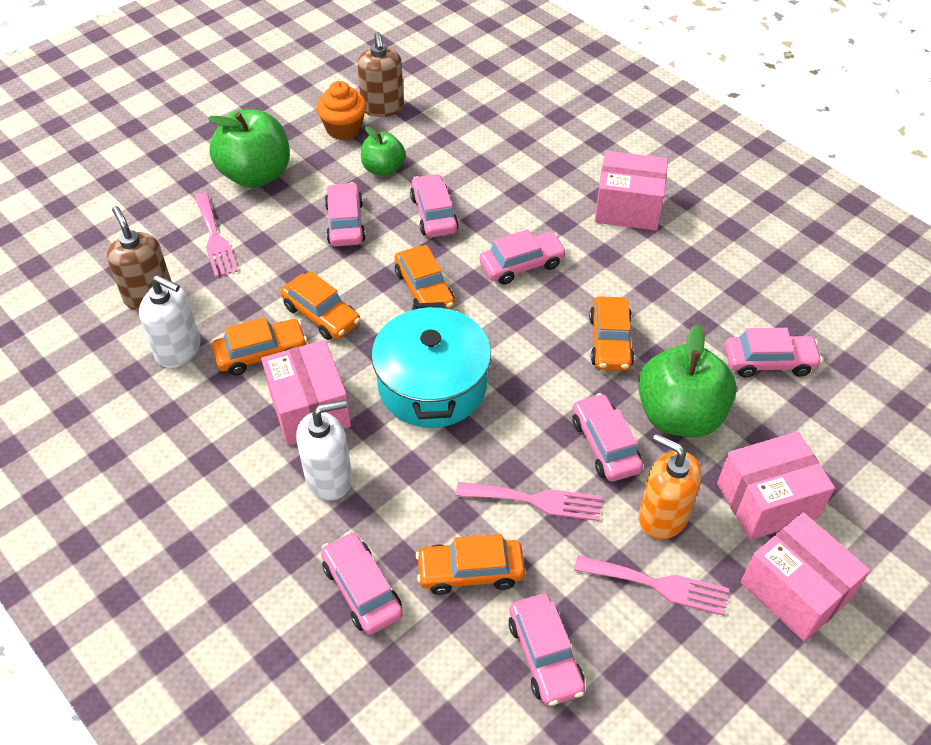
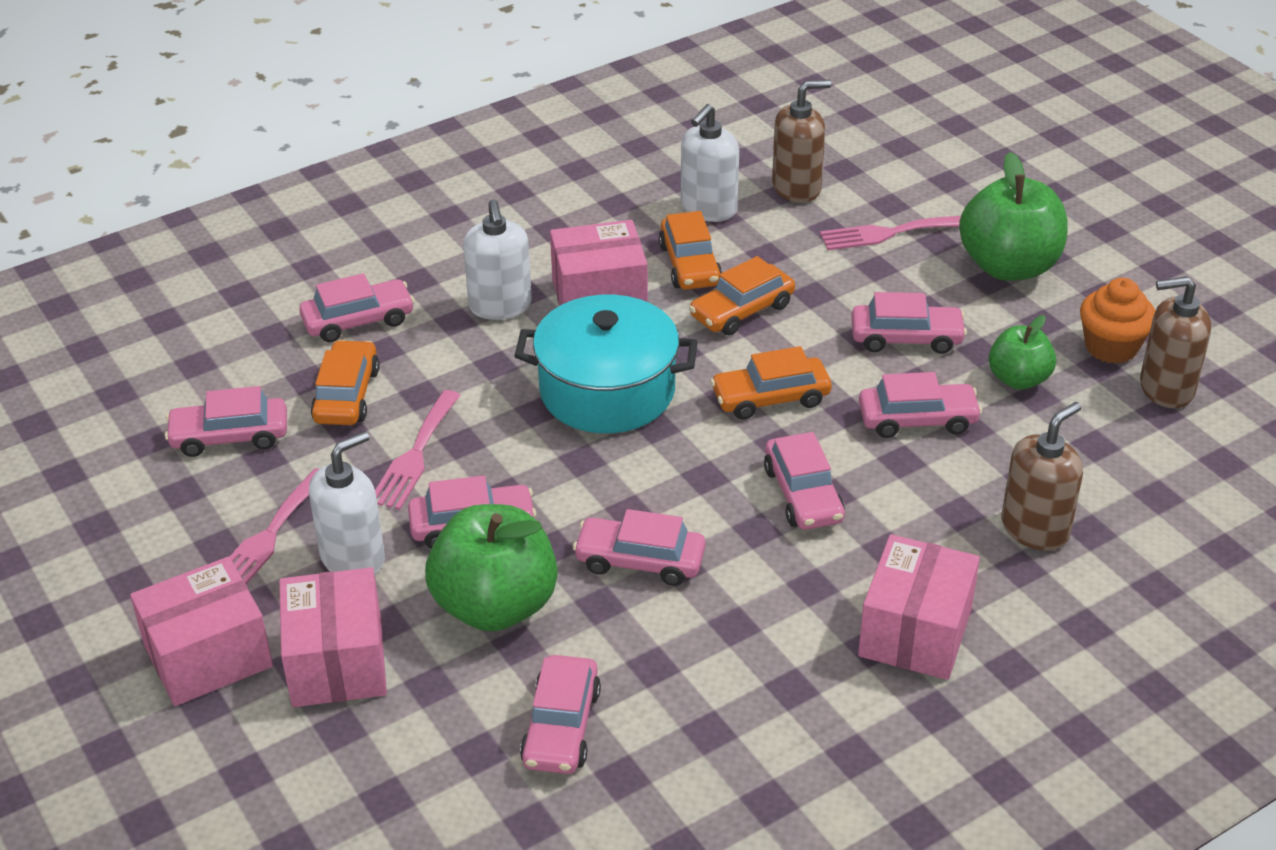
camera: 100 degrees right, 10 degrees down
(525, 161) = (1035, 529): none -> brown soap dispenser
(610, 342) = (640, 561): orange car -> pink car
(662, 516) = (353, 558): orange soap dispenser -> white soap dispenser

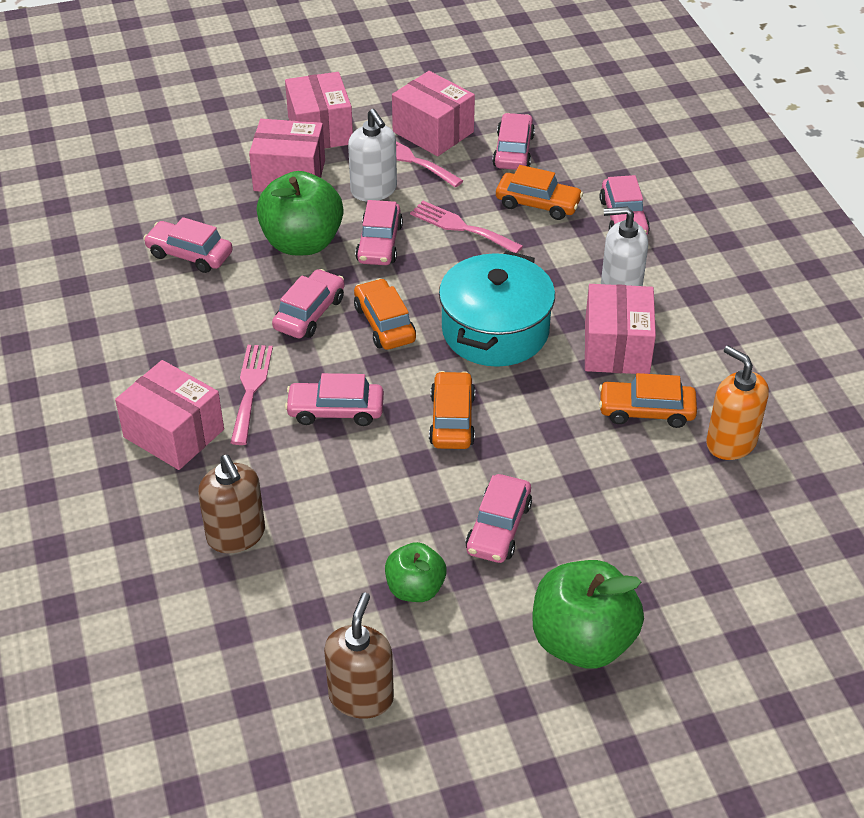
camera: 105 degrees right, 5 degrees up
(194, 526) = (433, 132): none -> pink box
(708, 209) = (730, 442): white soap dispenser -> orange soap dispenser
(742, 311) = (571, 429): orange car -> orange car (384, 323)
(797, 188) = (753, 514): brown soap dispenser -> none
(888, 233) = (661, 562): pink fork -> pink fork (251, 389)
(917, 420) = (390, 502): pink car -> none
(1111, 347) = (434, 677): orange cupcake -> none

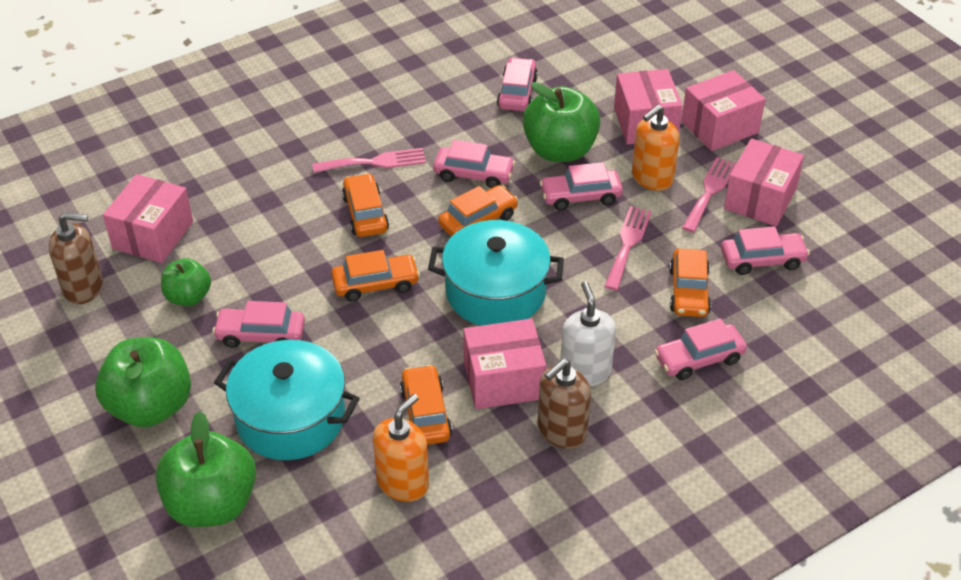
camera: 75 degrees right, 0 degrees up
(174, 433) = (316, 134): pink box -> pink box (153, 235)
(236, 535) = (223, 190): brown soap dispenser -> brown soap dispenser (561, 431)
(335, 410) = (365, 213): pink car -> orange car
(374, 190) = (652, 178): white soap dispenser -> orange soap dispenser
(628, 517) = (290, 418): none -> turquoise pot
(733, 598) = (212, 504): none -> green apple

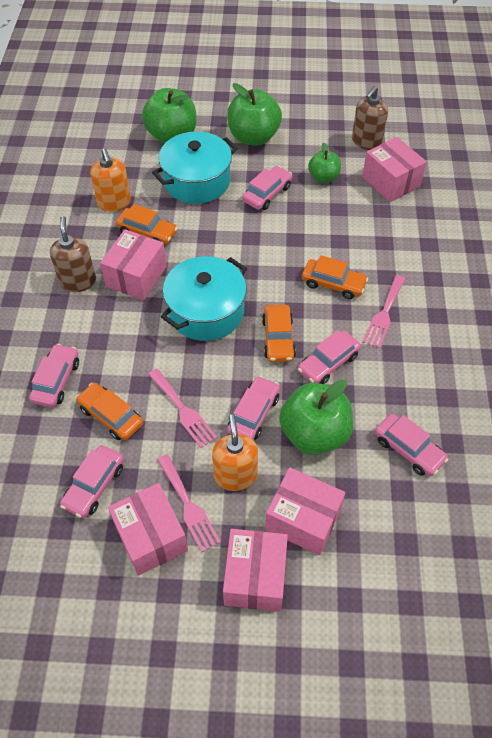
camera: 125 degrees right, 10 degrees up
(375, 284) = (264, 258): orange car -> none
(585, 371) = (105, 317): white soap dispenser -> none

